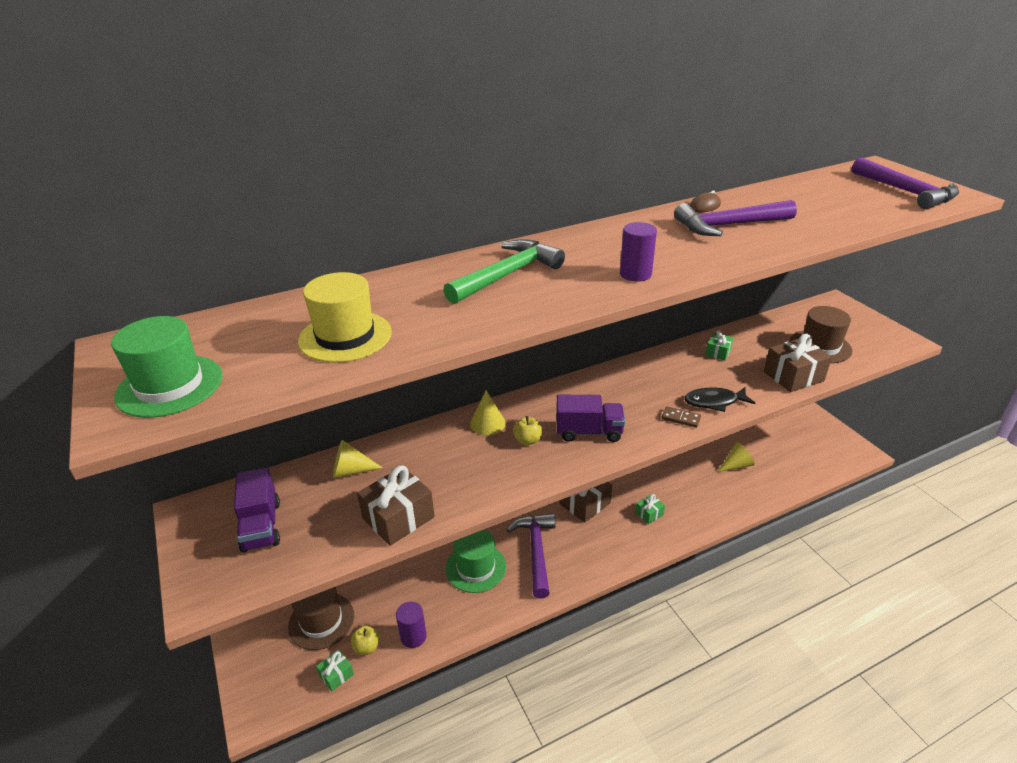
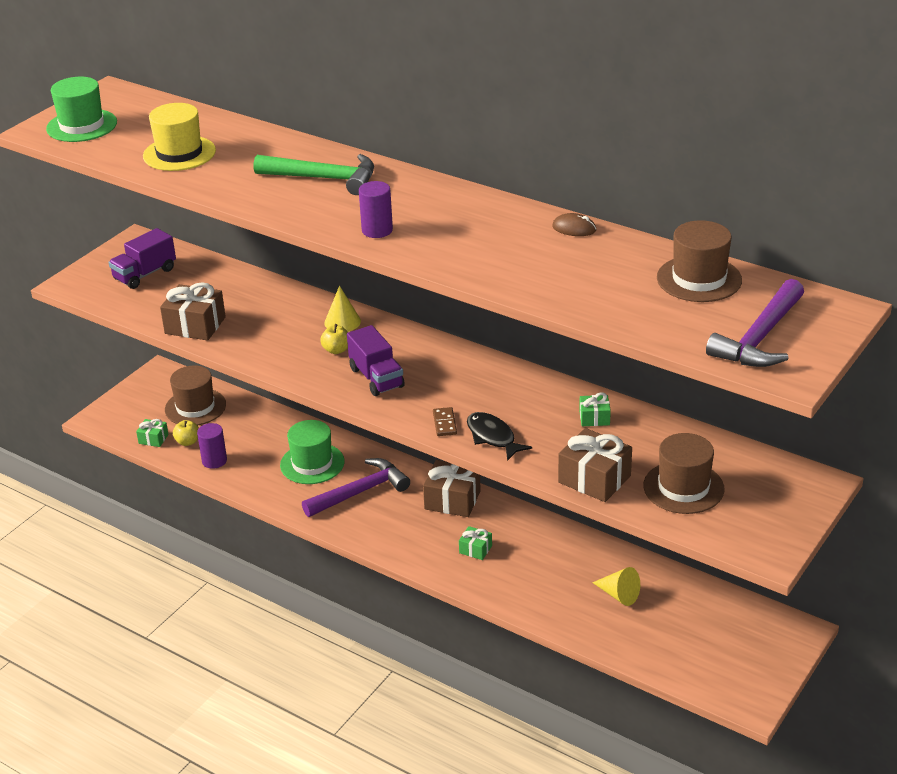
camera: 60 degrees right, 0 degrees up
(351, 470) = (229, 283): yellow cone -> none
(729, 225) = (534, 251): purple hammer -> none
(812, 189) = (699, 279): none -> brown hat

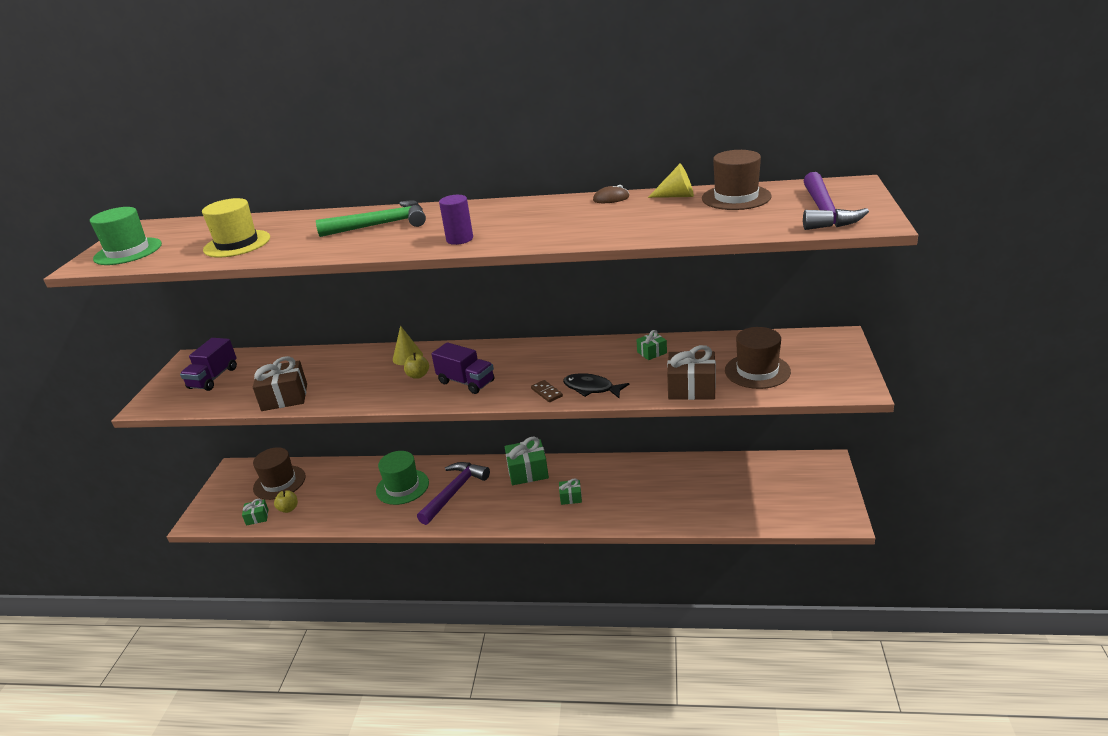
camera: 25 degrees left, 5 degrees down
(214, 461) = (320, 514): purple cylinder -> none
(452, 500) = (528, 472): brown gift -> green gift
(619, 595) = (695, 487): yellow cone -> yellow cone (676, 196)

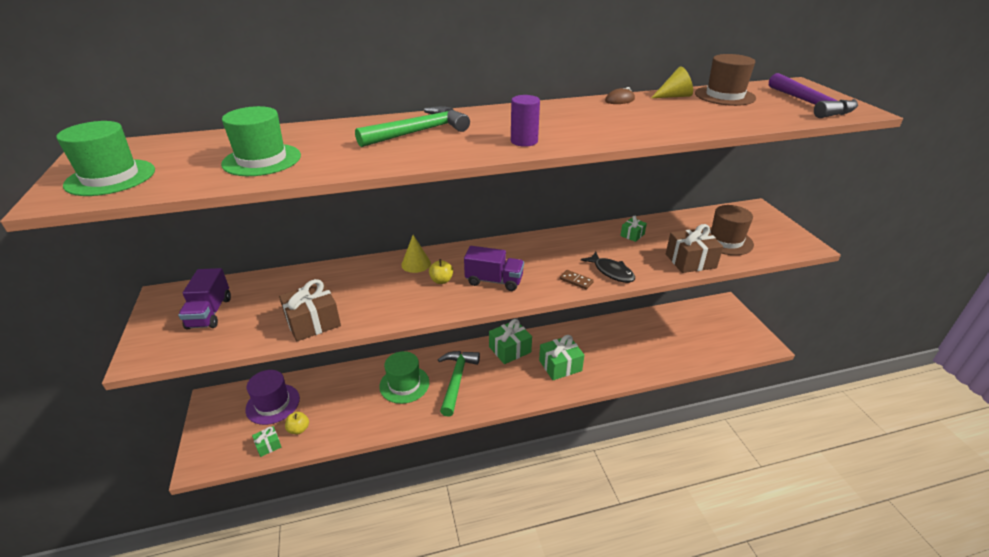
camera: 25 degrees left, 5 degrees up
(237, 244) = (262, 160): yellow hat -> green hat
(279, 482) = (273, 404): brown hat -> purple hat
(454, 492) = (456, 380): purple hammer -> green hammer
(571, 497) = (560, 365): green gift -> green gift, size x1.86
(591, 388) = (611, 272): black fish -> black fish turned 135 degrees counterclockwise

